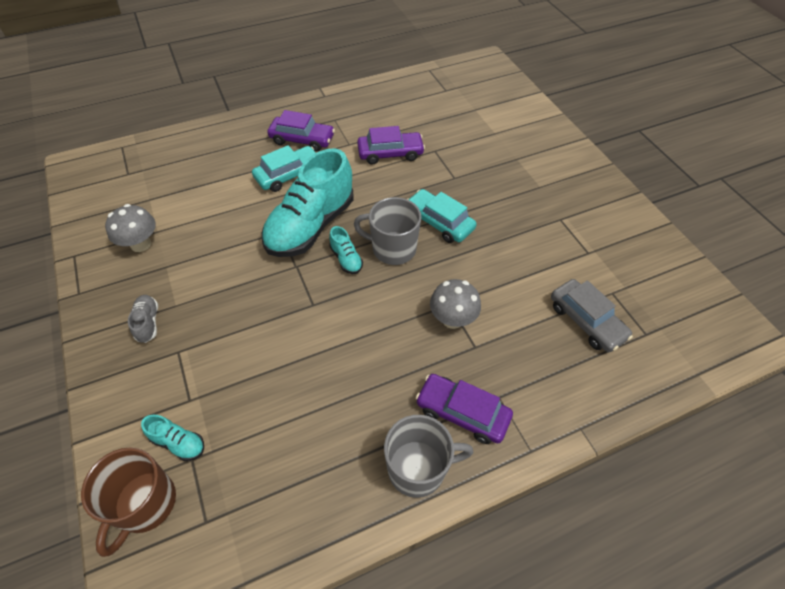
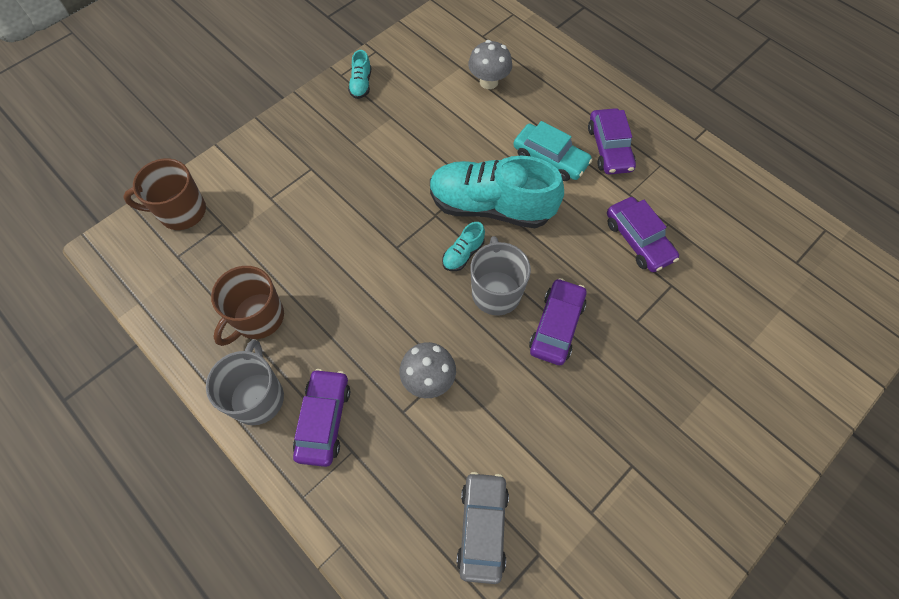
camera: 70 degrees right, 10 degrees up
(141, 244) = (407, 88): grey mushroom -> grey mushroom (488, 82)
(148, 323) = (330, 134): grey shoe -> none
(178, 443) = (233, 209): turquoise shoe -> turquoise shoe (361, 84)
(329, 447) = (258, 318): none -> brown mug
(418, 468) = (258, 397): grey mug -> grey mug turned 150 degrees counterclockwise
(439, 222) = (556, 326): turquoise car -> purple car
(586, 321) = (482, 528): grey car -> grey car turned 150 degrees clockwise

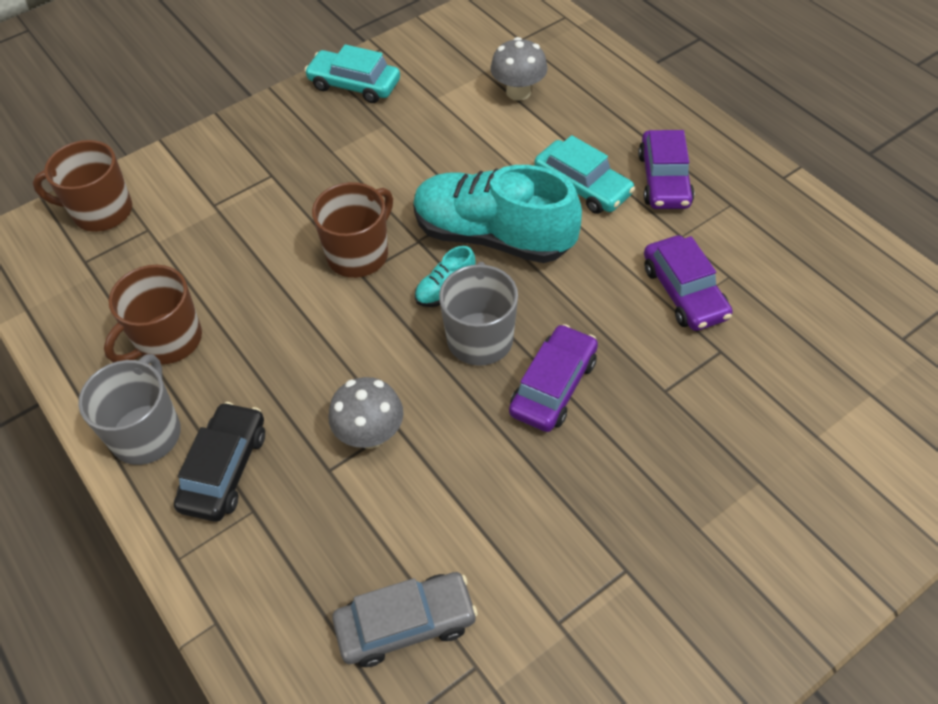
camera: 10 degrees right, 10 degrees down
(324, 420) = (225, 469): purple car -> black car
(361, 84) = (354, 85): turquoise shoe -> turquoise car
(392, 230) = (359, 254): none -> brown mug
(482, 528) = (406, 624): grey car -> grey car turned 60 degrees clockwise

